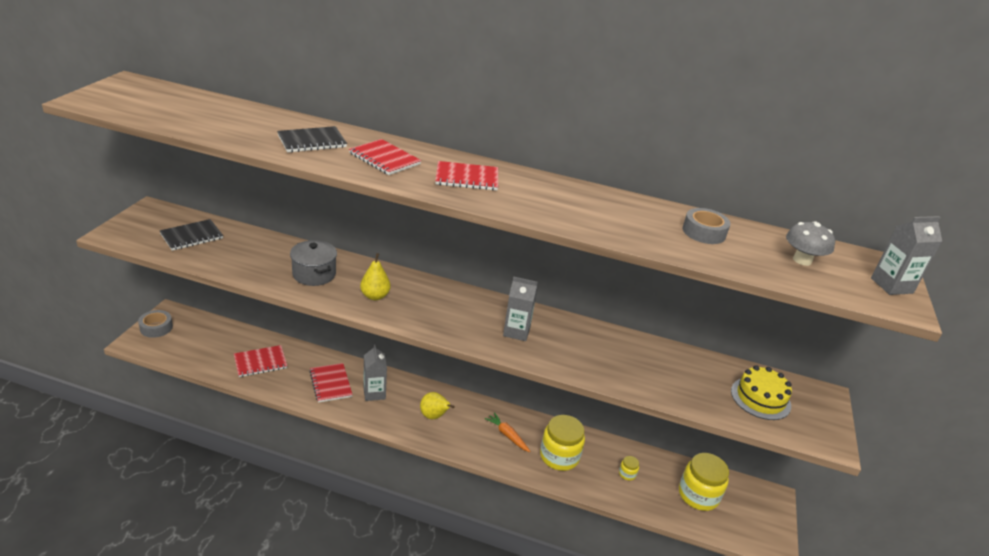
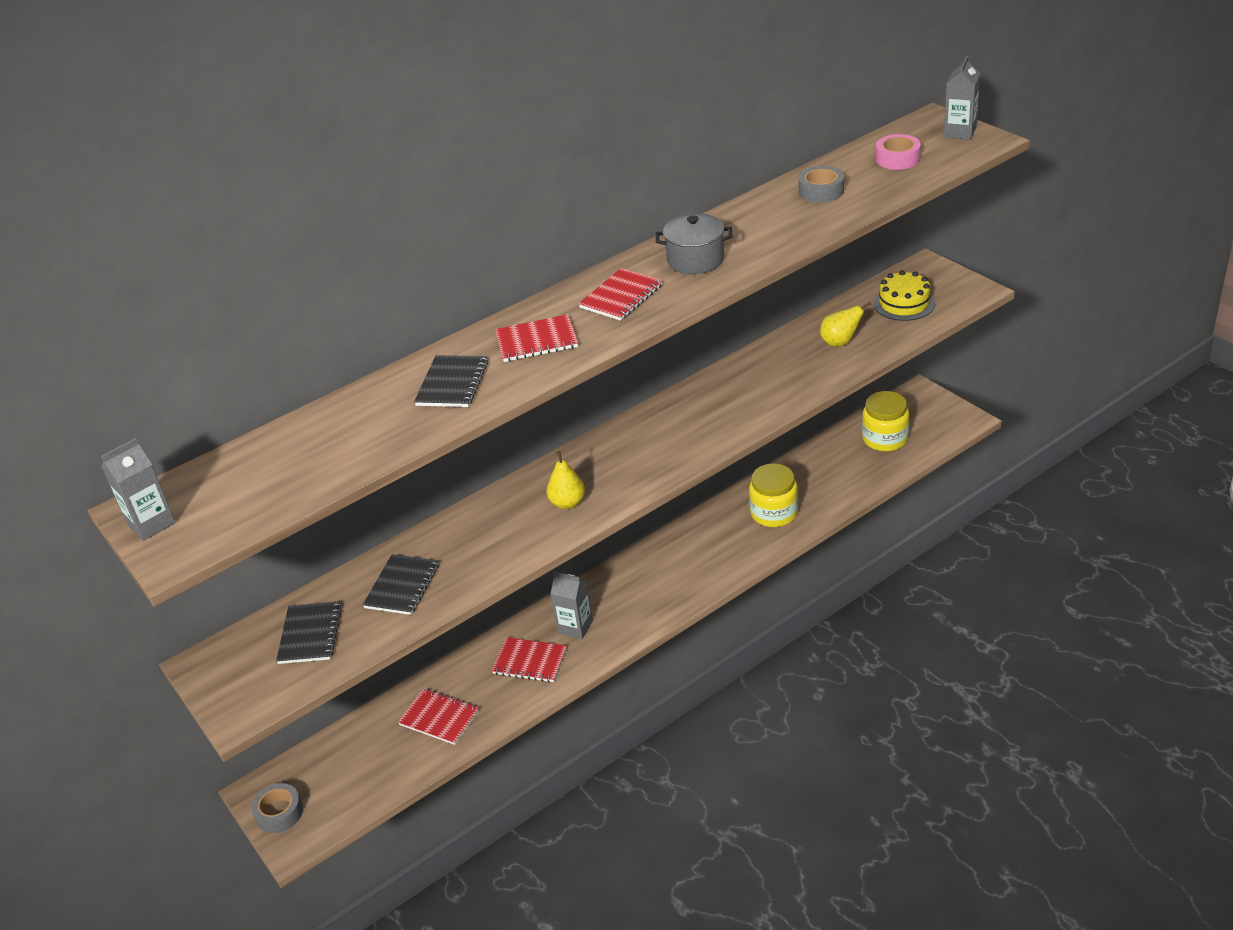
camera: 45 degrees left, 5 degrees up
(252, 255) = (402, 586): none -> black notebook
(260, 362) = (439, 718): red notebook -> red notebook turned 75 degrees counterclockwise
(314, 274) = (486, 541): grey pot -> grey pot (695, 260)
(434, 416) = (649, 588): yellow pear -> yellow pear (840, 342)
(507, 435) = (719, 540): orange carrot -> none
(516, 331) = (706, 417): grey carton -> grey carton (151, 524)
(627, 474) = (829, 474): yellow jar -> none
(802, 260) = (897, 159): grey mushroom -> pink tape

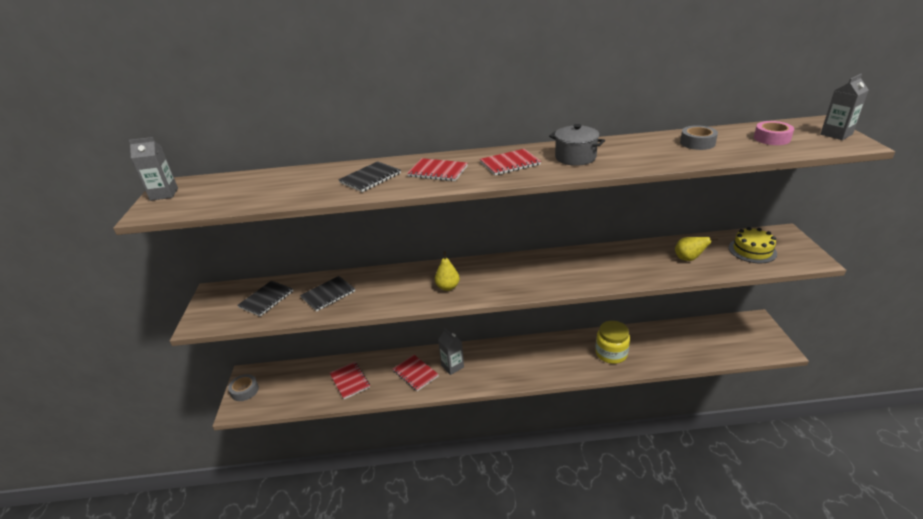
camera: 30 degrees right, 5 degrees down
(885, 439) = (714, 339): yellow jar -> none

